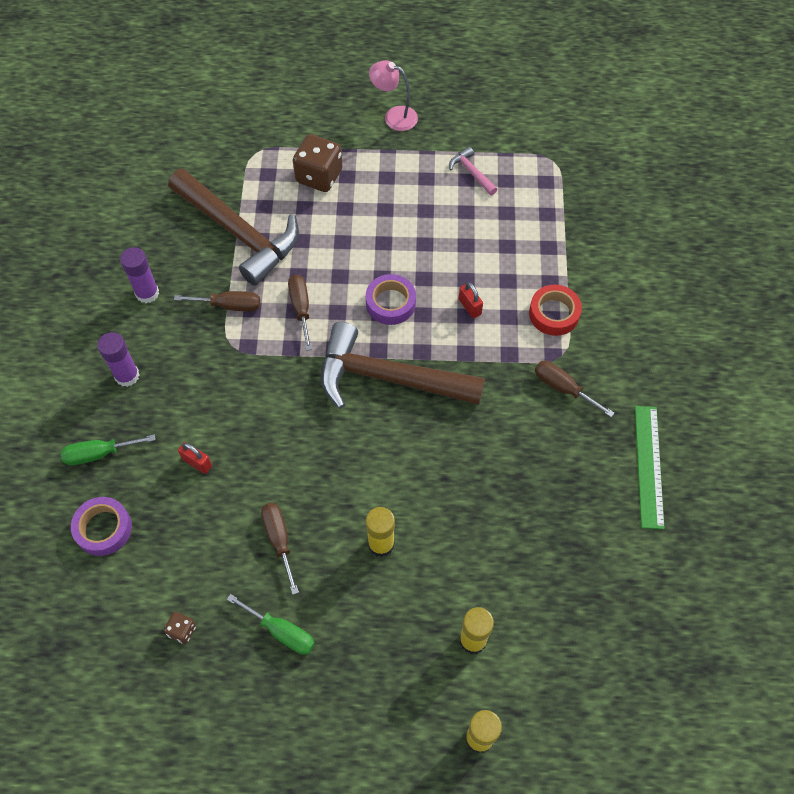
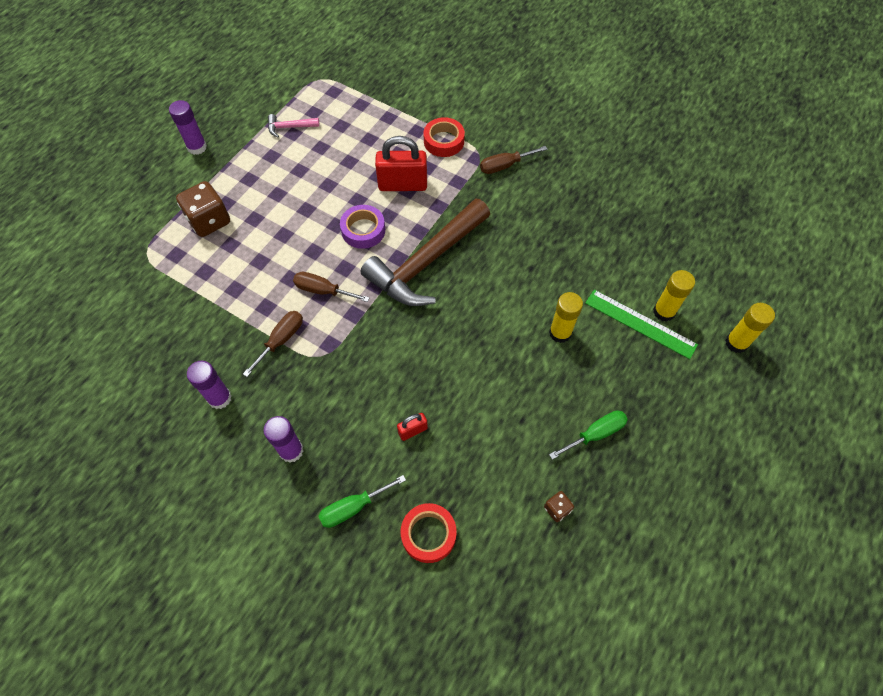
camera: 60 degrees left, 0 degrees up
(99, 454) = (353, 507): green screwdriver -> green screwdriver turned 45 degrees clockwise
(103, 529) = (428, 534): purple tape -> red tape
(239, 233) = (216, 301): brown hammer -> none
(279, 540) = (518, 400): brown screwdriver -> none
(394, 116) = (197, 147): pink lamp -> purple glue stick
(469, 307) = (402, 185): red padlock -> red padlock, size x2.03
(648, 466) = (591, 151): green ruler -> green ruler (640, 323)

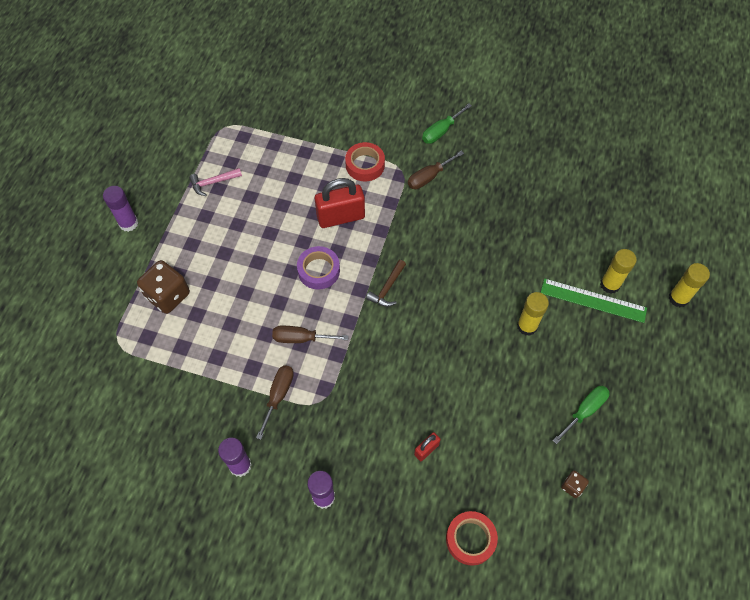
camera: 15 degrees left, 0 degrees up
(353, 507) = (397, 533): green screwdriver -> green screwdriver (441, 131)
(426, 262) = (387, 288): brown hammer -> brown hammer, size x0.41

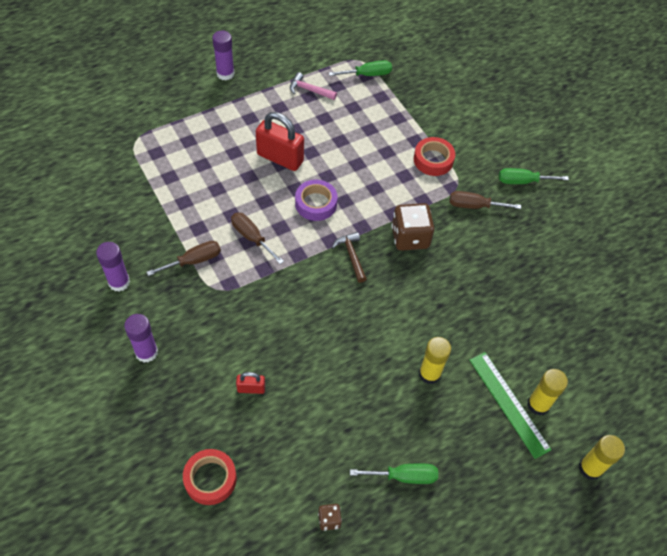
camera: 40 degrees right, 5 degrees down
(168, 295) = (198, 138): brown dice -> brown dice (410, 237)
(244, 134) = (368, 74): none -> green screwdriver
(341, 217) = (373, 181): red padlock -> red padlock (280, 158)
(387, 288) = (351, 256): brown hammer -> brown hammer turned 90 degrees clockwise

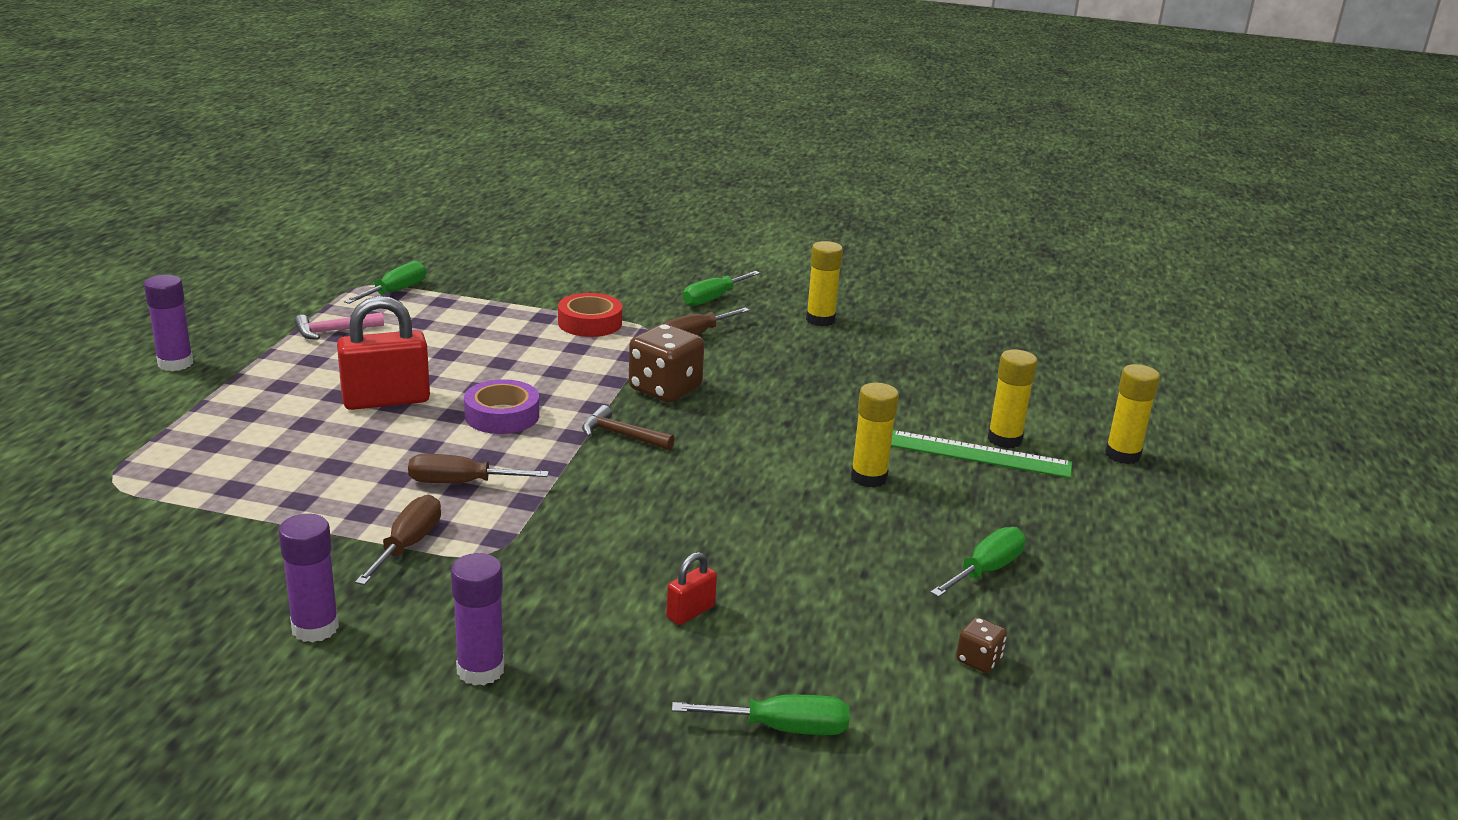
camera: 45 degrees left, 30 degrees down
(210, 479) = (782, 728): red tape -> green screwdriver
(561, 239) = (820, 320): none -> yellow glue stick

